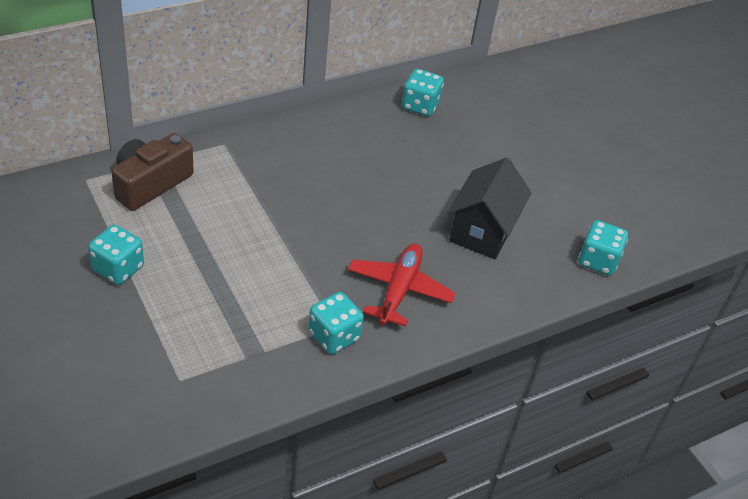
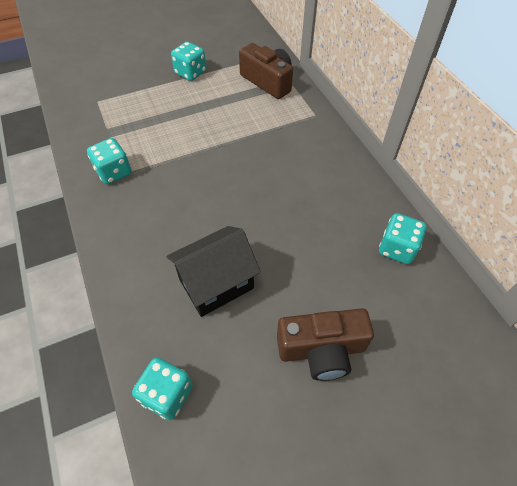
camera: 100 degrees right, 10 degrees up
(399, 290) = (151, 213): red plane -> none
(482, 231) = (216, 284): black house -> black house turned 60 degrees counterclockwise
(533, 163) = (321, 350): none -> brown camera

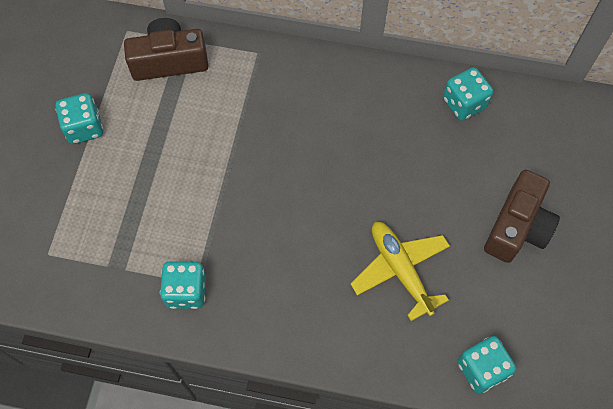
camera: 55 degrees left, 10 degrees up
(216, 284) = (400, 270): black house -> yellow plane

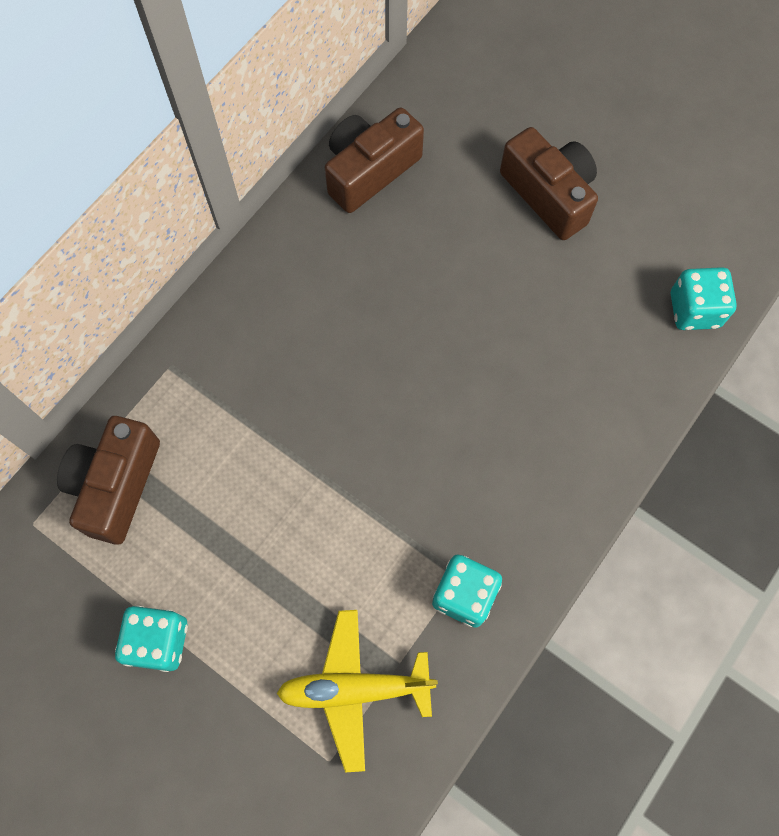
camera: 65 degrees left, 5 degrees up
(400, 270) = (546, 337): yellow plane -> yellow plane (355, 689)
(464, 103) = (369, 171): turquoise dice -> brown camera

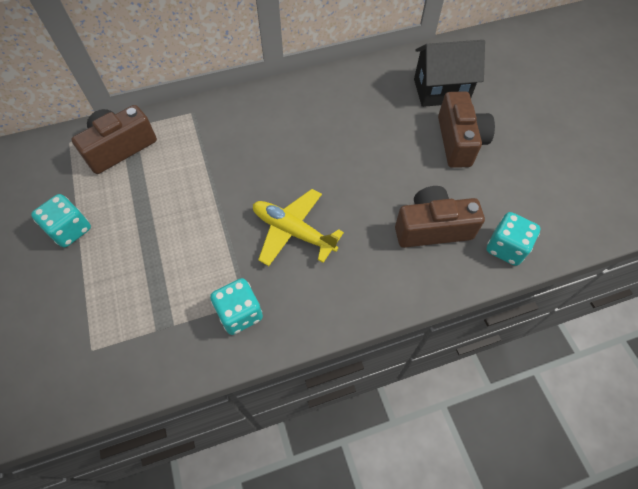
camera: 35 degrees right, 10 degrees down
(355, 689) = (138, 321): yellow plane -> yellow plane (293, 231)
(369, 171) = (367, 81): brown camera -> brown camera (432, 228)
(475, 129) = (441, 91): none -> black house

